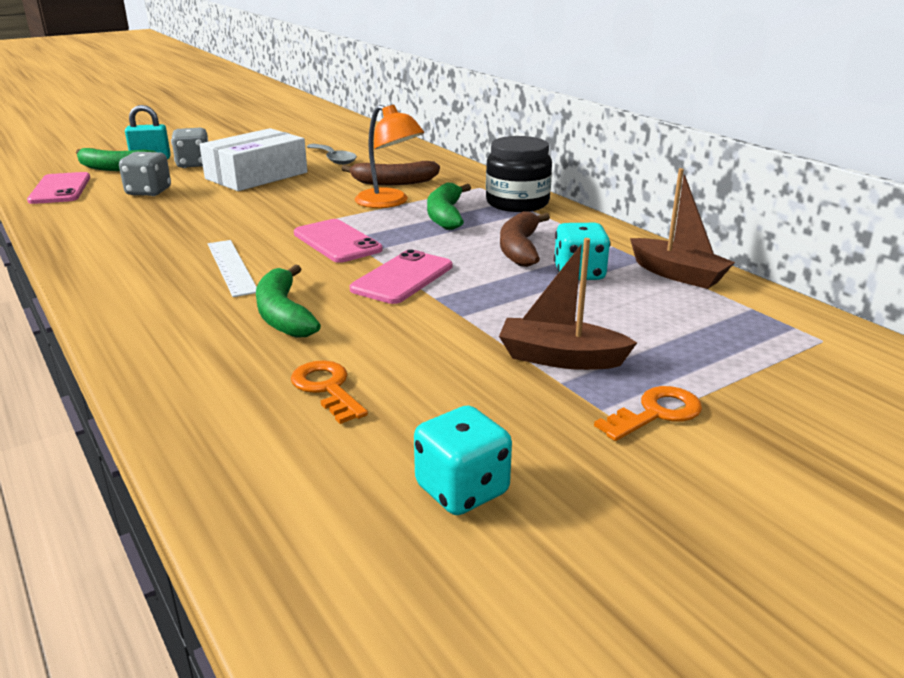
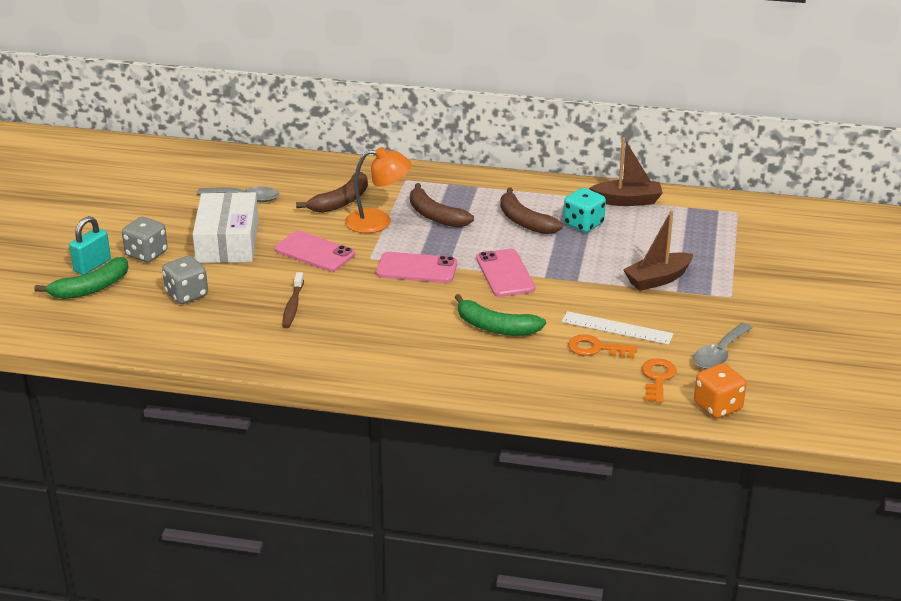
camera: 45 degrees left, 5 degrees up
(60, 189) = (107, 327): pink phone -> pink phone (314, 252)
(185, 225) = (293, 306): none -> brown toothbrush
(231, 267) = (399, 317): white ruler -> white ruler (617, 328)
(302, 565) = (717, 407): none -> orange dice
(445, 215) = (435, 216): green banana -> brown banana
(462, 490) = (719, 354): turquoise dice -> grey spoon
(517, 203) = (456, 184): black jar -> none
(656, 413) = (731, 285): orange key -> orange key (657, 378)

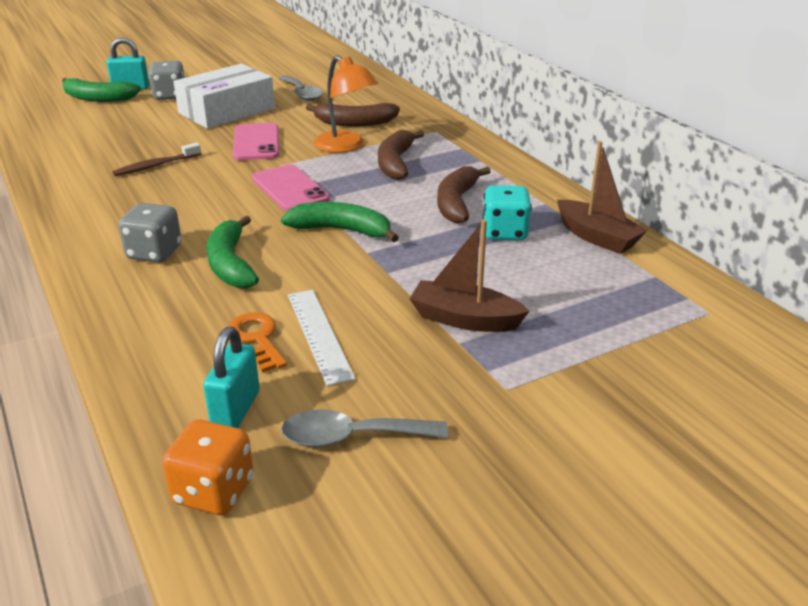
camera: 50 degrees right, 0 degrees up
(187, 295) = (126, 127): grey dice -> grey dice (154, 253)
(505, 273) = (342, 230): pink phone -> green banana
(657, 378) = (236, 409): orange key -> turquoise padlock

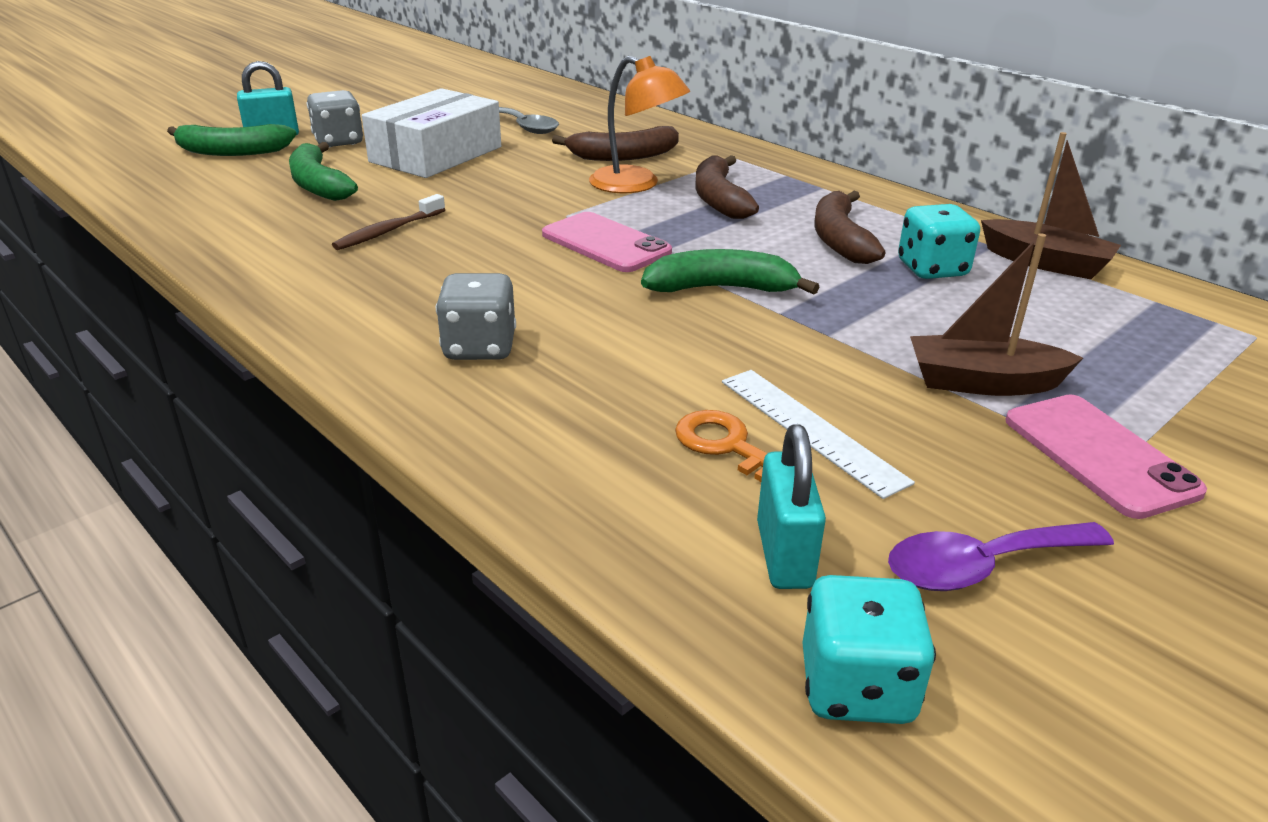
camera: 15 degrees left, 0 degrees up
(213, 491) = (856, 687): orange dice -> turquoise dice
(230, 264) = (604, 349): green banana -> green banana (318, 184)
(256, 143) = (510, 190): pink phone -> pink phone (1099, 455)
(352, 437) = (981, 566): grey spoon -> purple spoon

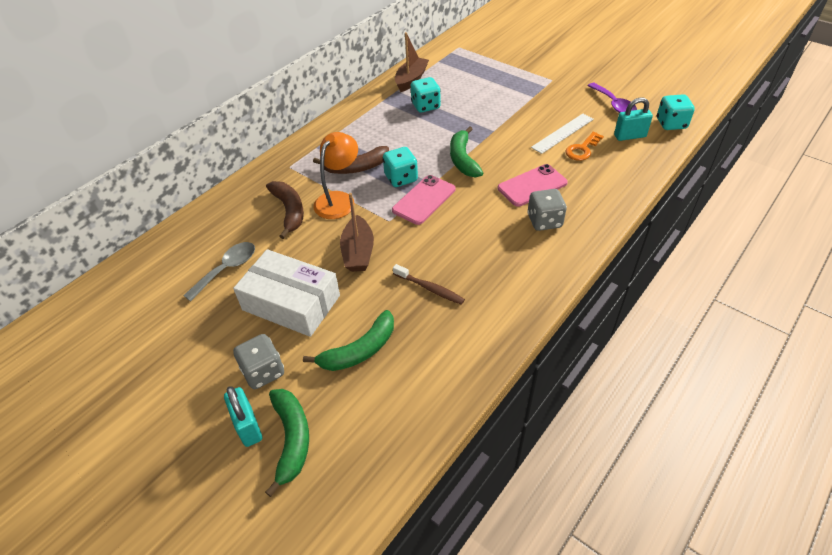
camera: 95 degrees left, 15 degrees up
(676, 230) = (401, 178): none -> turquoise dice
(839, 239) = (400, 129): brown banana -> none
(982, 382) = (515, 99): brown boat -> brown boat (358, 252)
(1099, 455) = (549, 82): pink phone -> pink phone (532, 185)

